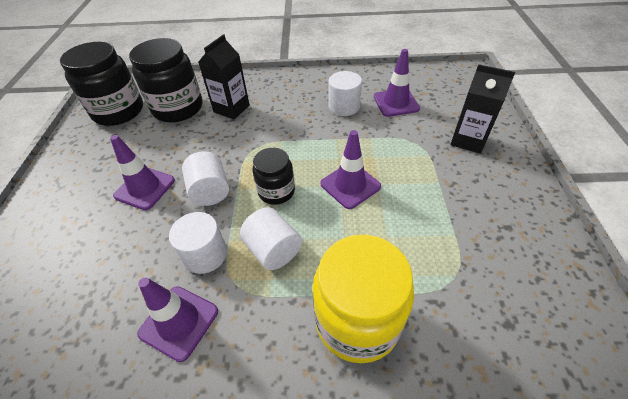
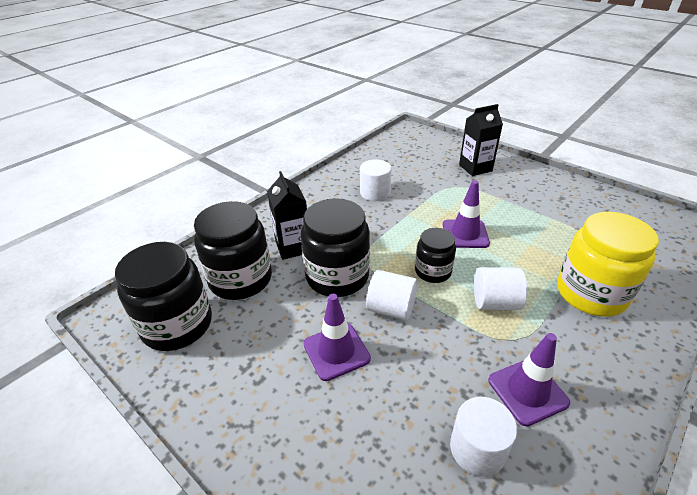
camera: 50 degrees left, 10 degrees down
(205, 254) = (465, 344): white cylinder -> white cylinder (477, 449)
(220, 146) = (337, 276): none -> black jar
(396, 103) = (402, 171): purple traffic cone -> none

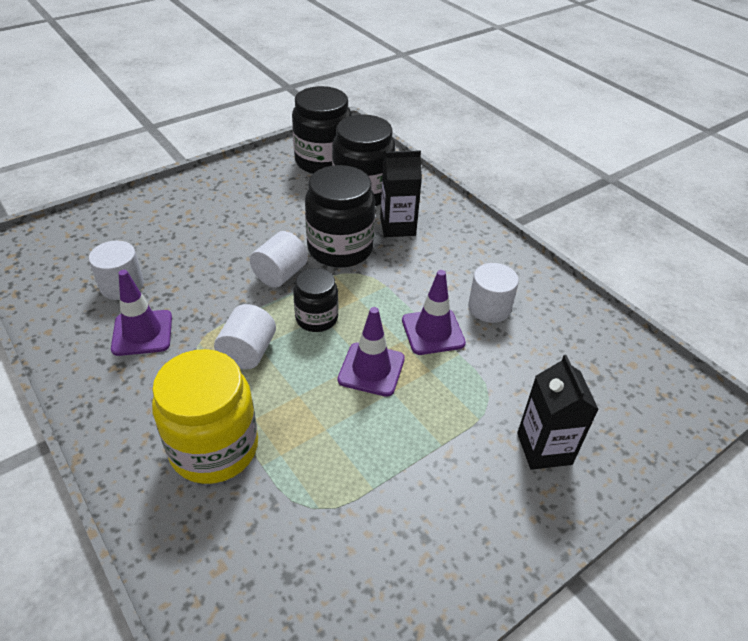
camera: 100 degrees right, 5 degrees up
(336, 351) = (251, 234): purple traffic cone -> purple traffic cone (433, 332)

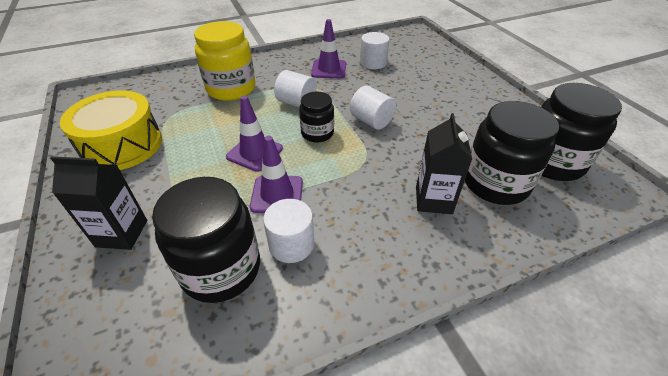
camera: 105 degrees right, 0 degrees up
(340, 249) = (400, 155): black jar -> black jar (221, 269)
(403, 540) = (122, 145): none -> yellow drum

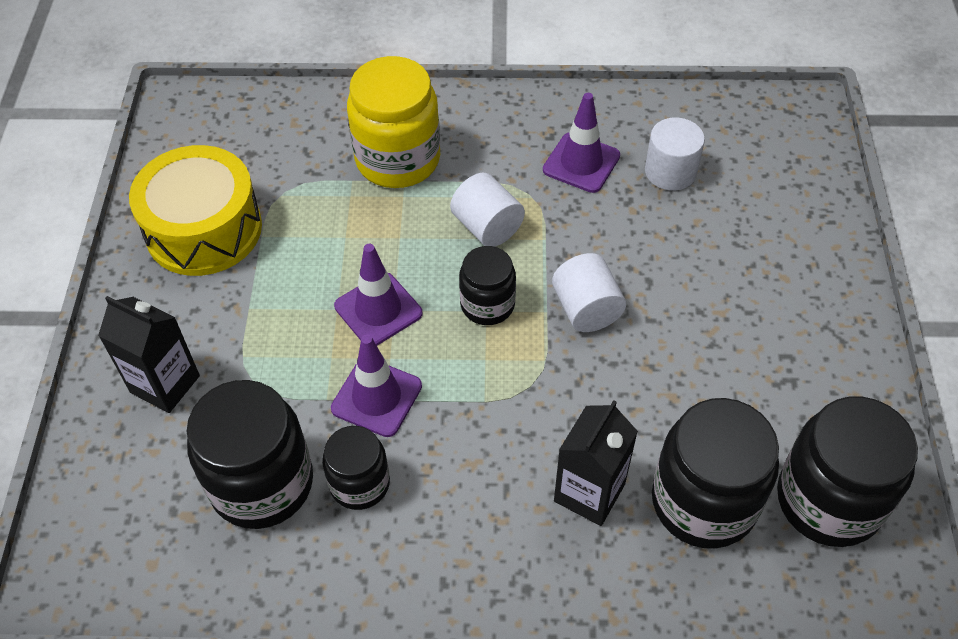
camera: 25 degrees right, 10 degrees up
(291, 244) = (359, 483): white cylinder -> black jar

